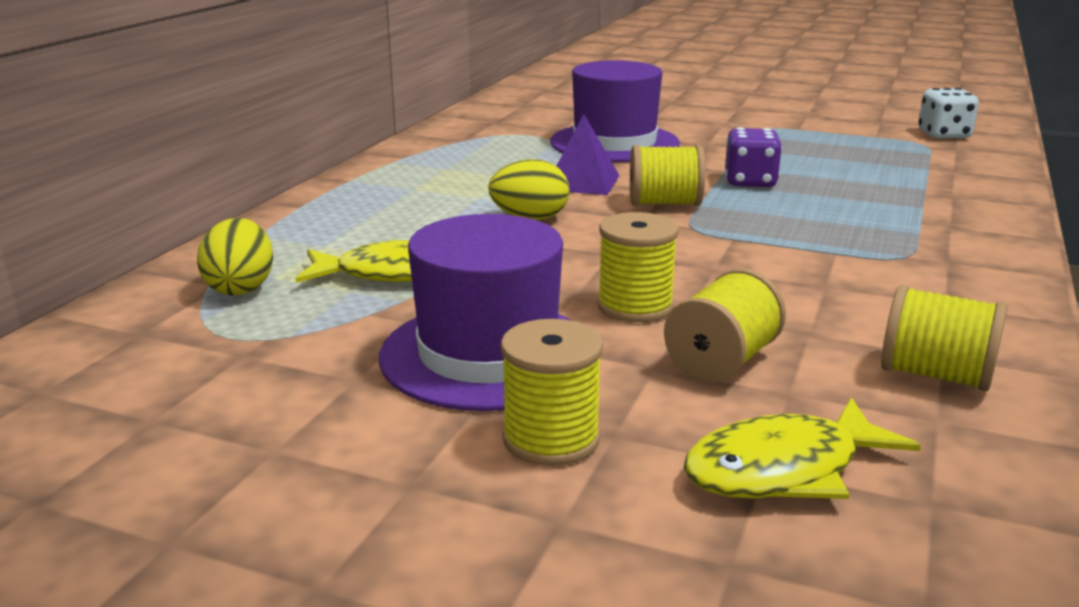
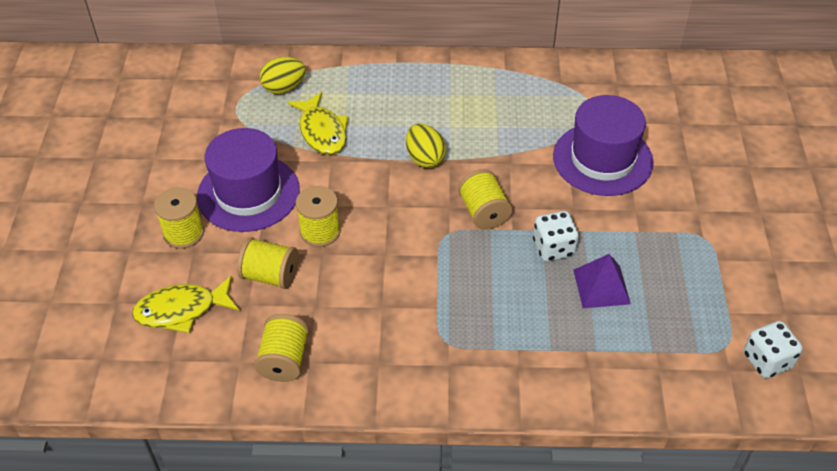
camera: 70 degrees right, 25 degrees up
(582, 182) = (503, 164): purple pyramid -> purple pyramid (601, 286)
(750, 182) = (553, 248): purple dice -> white dice
(784, 469) = (181, 310): yellow fish -> yellow fish turned 60 degrees counterclockwise

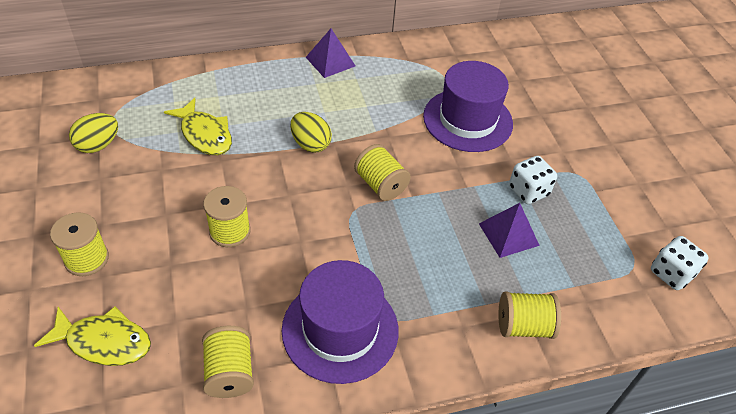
camera: 20 degrees left, 0 degrees up
(181, 310) = (104, 342): yellow fish -> yellow fish turned 135 degrees counterclockwise
(248, 193) = (146, 205): purple hat -> purple hat (340, 330)
(270, 276) = (191, 286): yellow spool -> yellow spool (524, 326)
(284, 88) = (156, 99): yellow egg -> yellow egg (98, 145)
(474, 72) = (330, 61): none -> purple pyramid
(553, 248) = (454, 206): white dice -> white dice (528, 191)

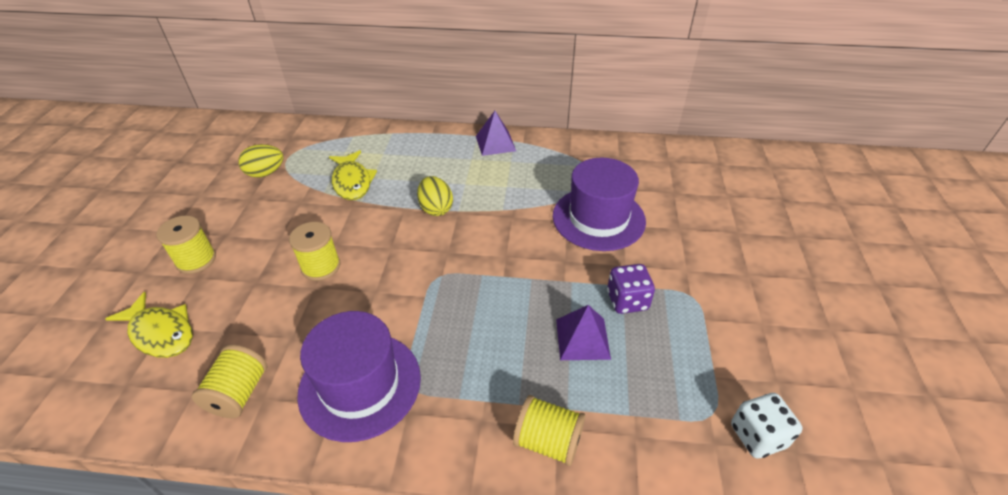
camera: 25 degrees right, 5 degrees down
(380, 185) = (478, 258): yellow spool -> none
(528, 191) = (627, 301): white dice -> purple dice

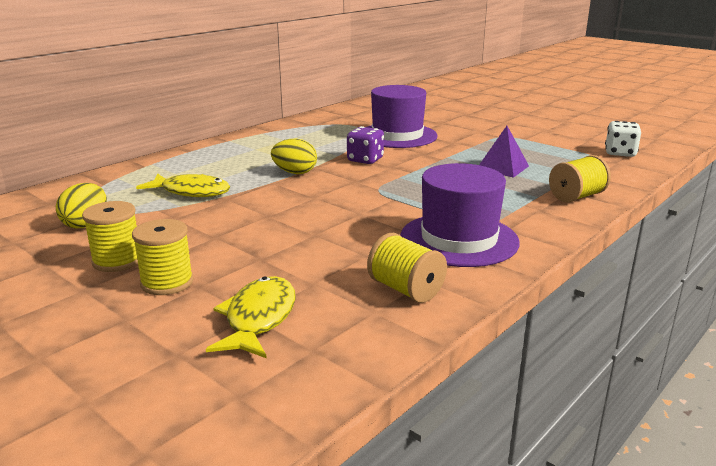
camera: 55 degrees left, 20 degrees down
(161, 333) = (258, 318): yellow fish -> yellow fish turned 60 degrees counterclockwise
(321, 266) = (290, 227): yellow spool -> yellow spool (117, 261)
(495, 143) = (252, 138): purple pyramid -> none
(627, 301) = (485, 149): purple dice -> purple dice (365, 160)

